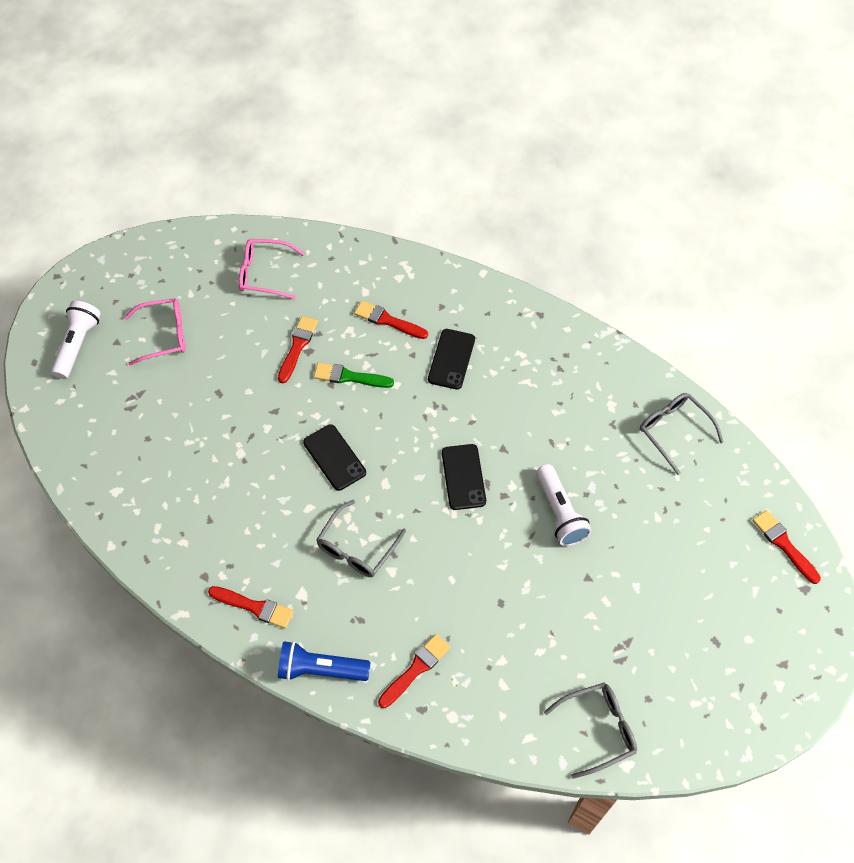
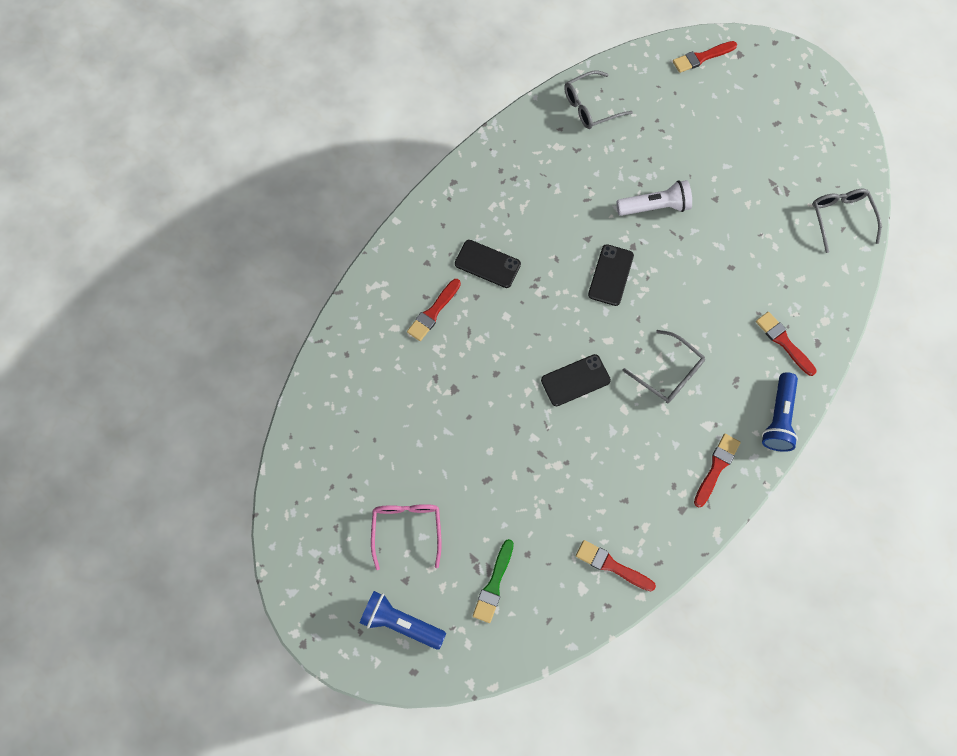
camera: 80 degrees left, 10 degrees up
(78, 345) = (401, 622): white flashlight -> blue flashlight
(265, 273) = (351, 420): pink glasses -> none
(297, 346) = (447, 399): red brush -> red brush (611, 565)
(349, 377) = (490, 355): green brush -> green brush (494, 584)
(463, 477) = (611, 275): black phone -> black phone turned 75 degrees counterclockwise

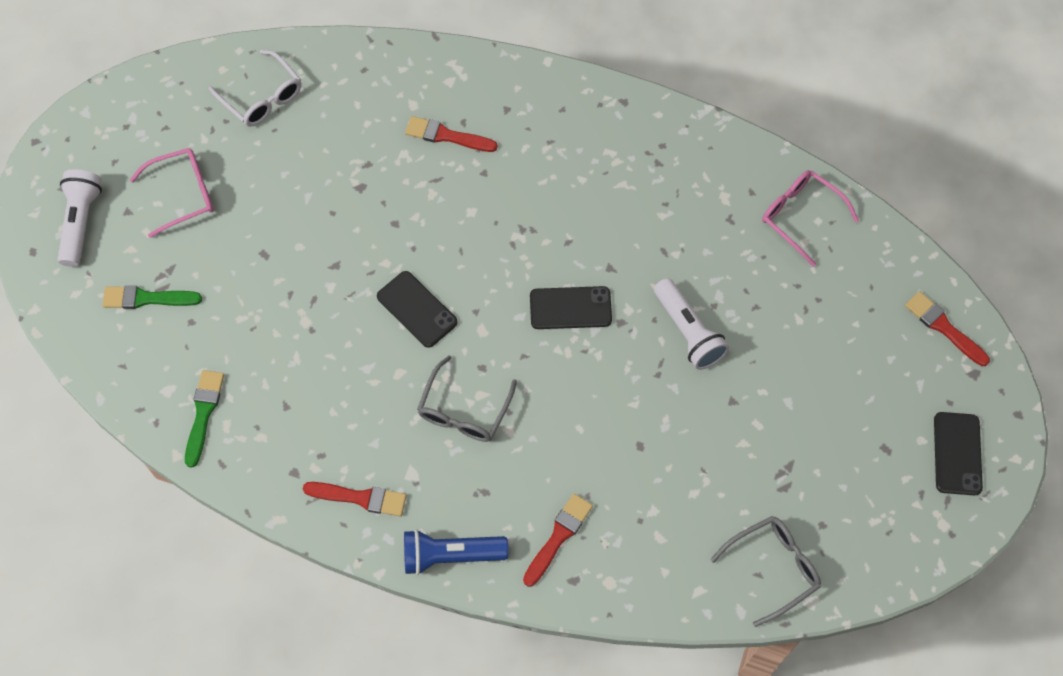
camera: 70 degrees right, 5 degrees down
(339, 440) = (262, 97): none -> white glasses
(401, 622) = (81, 222): blue flashlight -> white flashlight
(487, 264) = (530, 171): black phone -> black phone (957, 453)
(591, 106) = (801, 217): grey glasses -> pink glasses
(611, 565) = (203, 413): red brush -> green brush

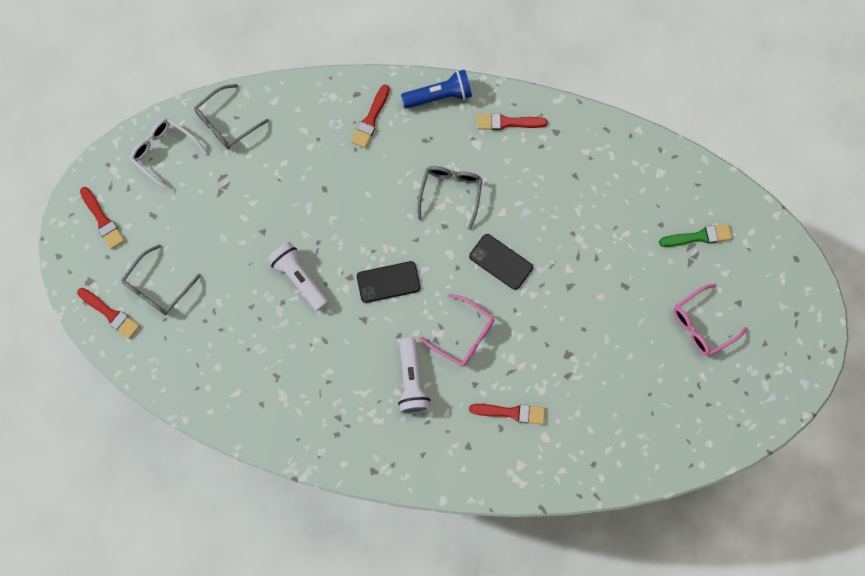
camera: 170 degrees right, 10 degrees up
(81, 222) = (770, 288): white flashlight -> white flashlight (412, 381)
(203, 413) = (630, 161): green brush -> none
(262, 97) = (669, 422): white glasses -> white glasses (165, 153)
(801, 217) = (221, 388): pink glasses -> pink glasses (463, 335)
(879, 351) = (158, 286): none -> grey glasses
(957, 453) = (103, 220): black phone -> red brush

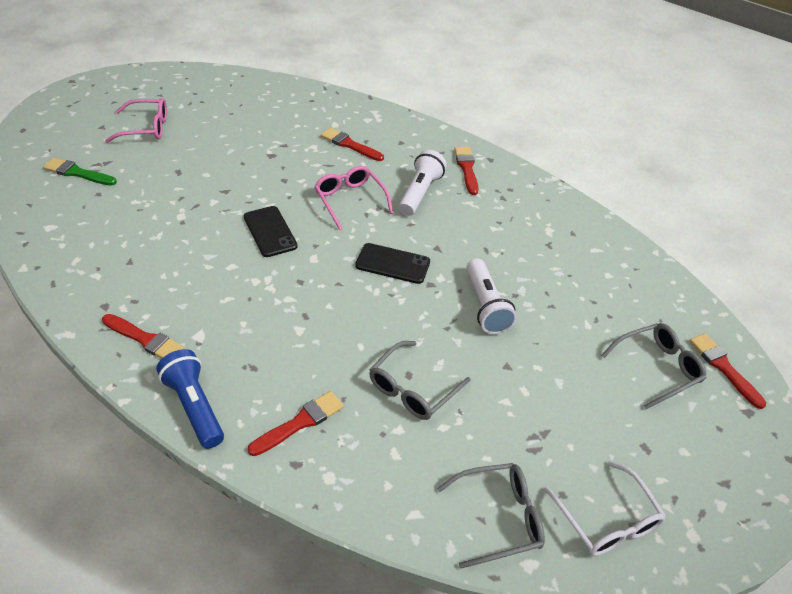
camera: 155 degrees left, 30 degrees down
(103, 220) = (719, 474): red brush -> red brush (466, 168)
(439, 96) = (194, 406): blue flashlight -> blue flashlight turned 45 degrees clockwise
(450, 193) = (269, 304): grey glasses -> grey glasses (413, 389)

